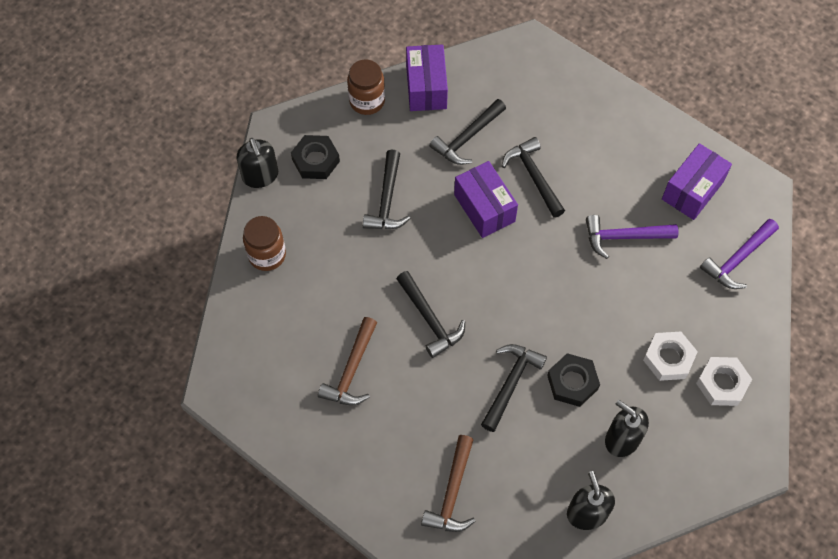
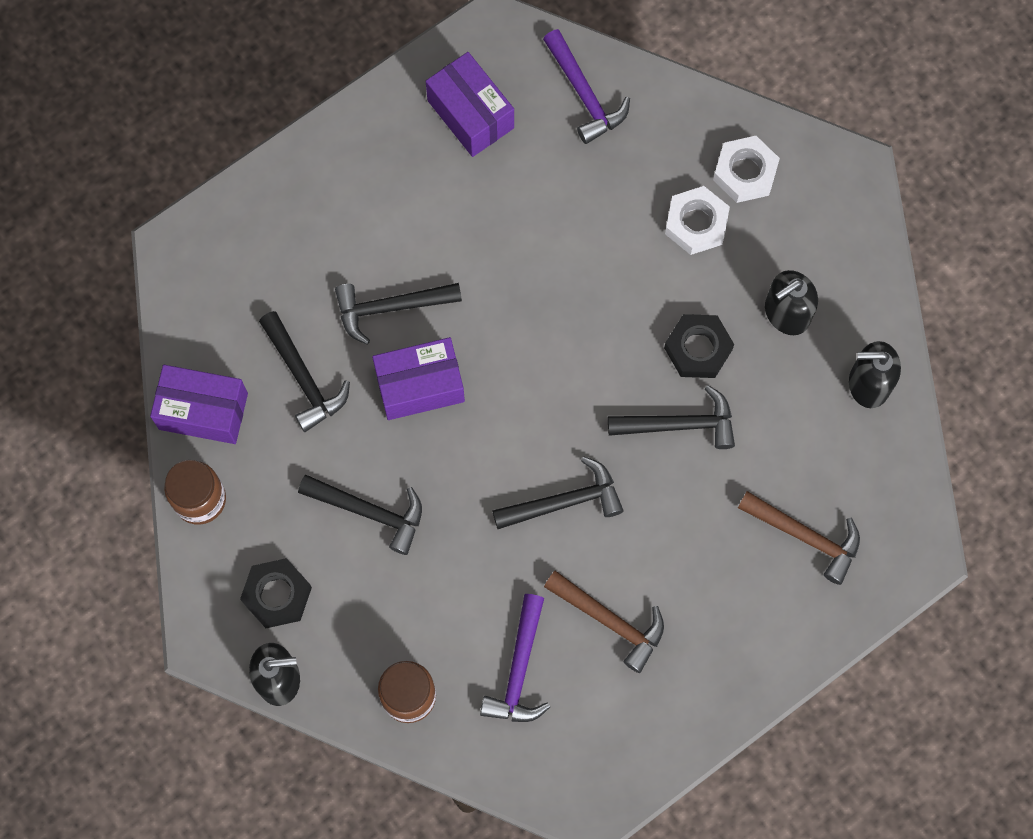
camera: 75 degrees left, 10 degrees up
(511, 383) = (680, 424): black hammer -> black hammer turned 135 degrees clockwise
(623, 237) = (514, 222): purple hammer -> purple hammer (519, 670)

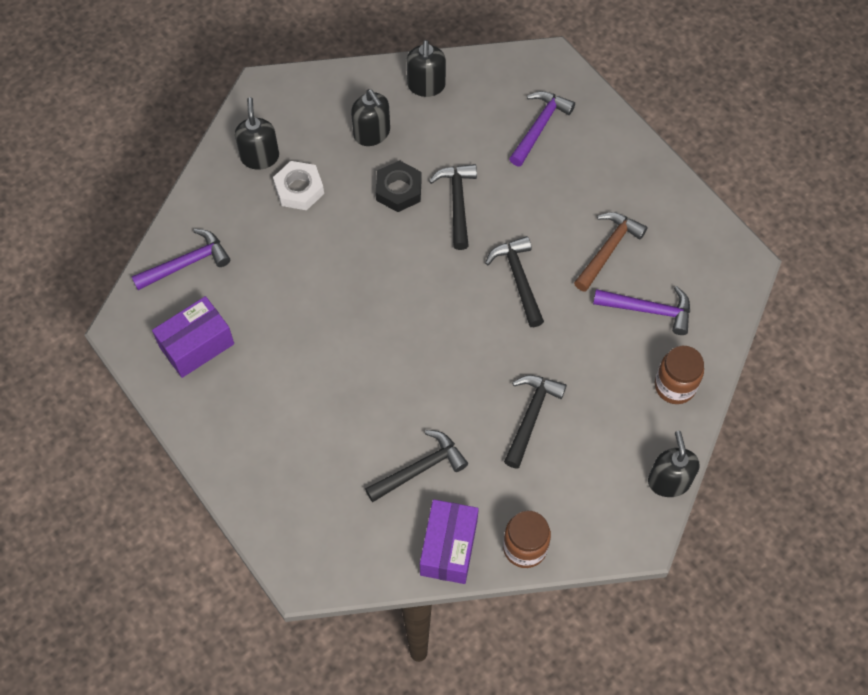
camera: 90 degrees left, 10 degrees down
(277, 595) = (601, 484): black nut -> none
(390, 308) = (361, 403): black hammer -> none
(420, 386) = (427, 381): purple box -> none
(745, 172) = (260, 157): white nut -> black soap dispenser
(806, 536) = (539, 126): brown hammer -> purple hammer

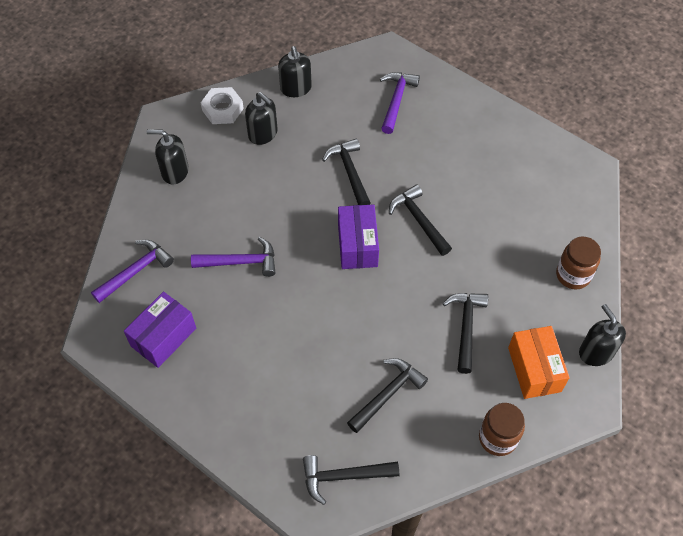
camera: 15 degrees left, 5 degrees down
(260, 157) = (175, 172): black soap dispenser -> black soap dispenser turned 60 degrees counterclockwise
(299, 189) = (215, 190): white nut -> white nut (222, 109)
(345, 545) = (343, 476): none -> black hammer
(398, 190) = (298, 173): black nut -> none
(449, 548) = (434, 455): purple box -> purple box (357, 245)
(592, 483) = (534, 369): none -> orange box
(608, 249) = (482, 181): brown hammer -> none
(649, 310) = (531, 220): purple hammer -> purple hammer (240, 262)

